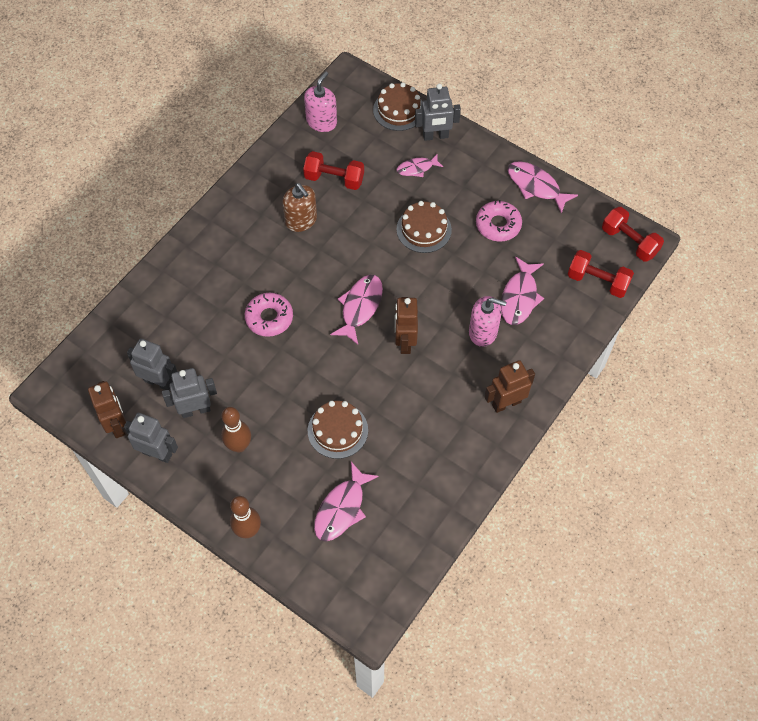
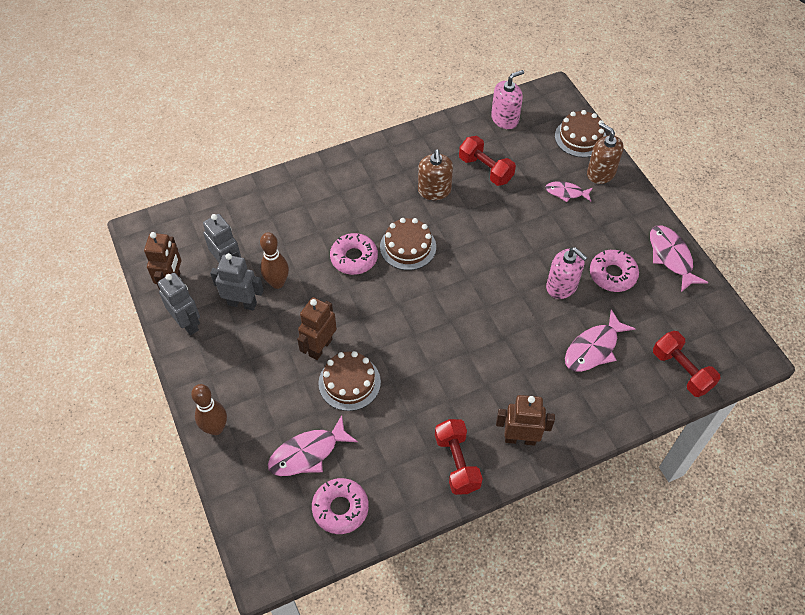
camera: 30 degrees right, 5 degrees down
(239, 446) = (257, 352): brown bowling pin -> brown bowling pin (277, 283)
(360, 307) = (439, 286): pink fish -> none
(398, 538) = (340, 508): none -> pink donut
(405, 342) = (459, 336): brown robot -> brown robot (320, 347)
(424, 229) = (539, 247): brown cake -> brown cake (408, 247)
(435, 136) = (601, 173): grey robot -> brown soap dispenser
(483, 332) = (538, 363): pink soap dispenser -> pink soap dispenser (562, 286)
(629, 242) = (737, 349): red dumbbell -> red dumbbell (457, 463)

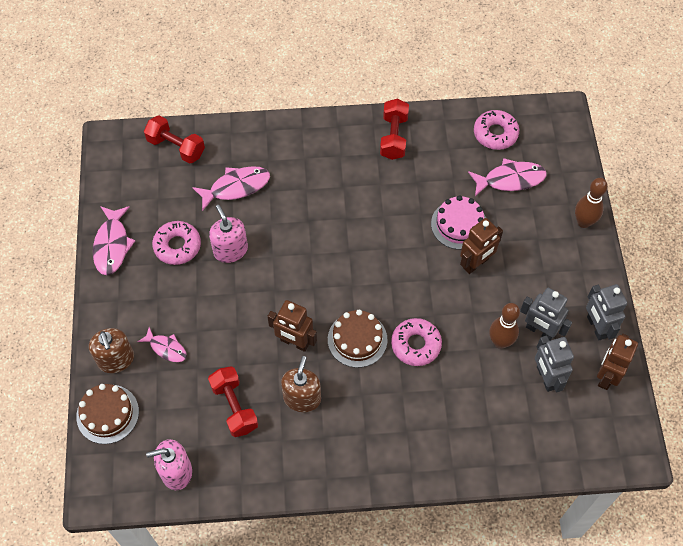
camera: 160 degrees left, 5 degrees up
(349, 382) = (459, 224): brown cake -> pink cake
(520, 438) = (336, 138): brown robot -> brown robot (294, 342)
(681, 371) = (176, 147): red dumbbell -> red dumbbell turned 45 degrees counterclockwise

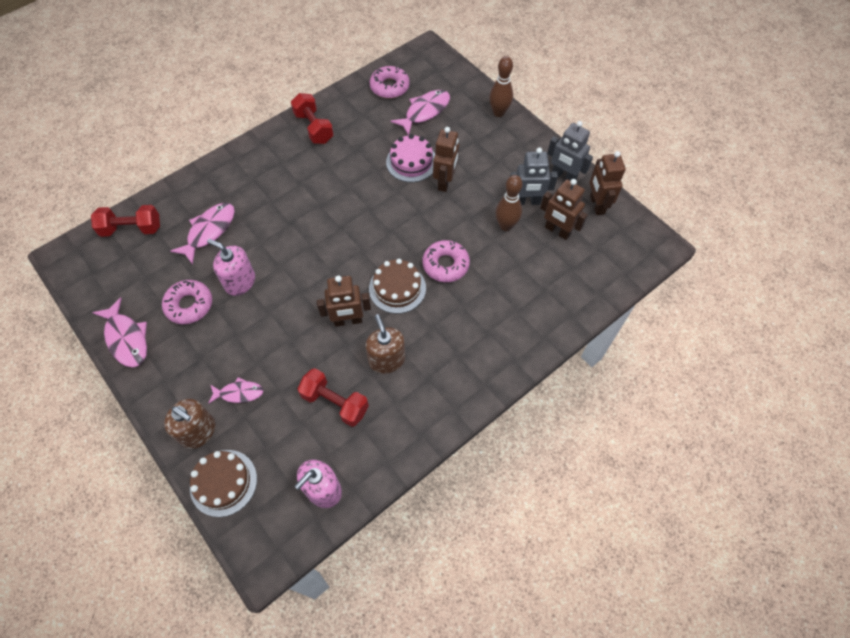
camera: 35 degrees left, 0 degrees up
(546, 378) = (557, 231): grey robot -> brown robot

